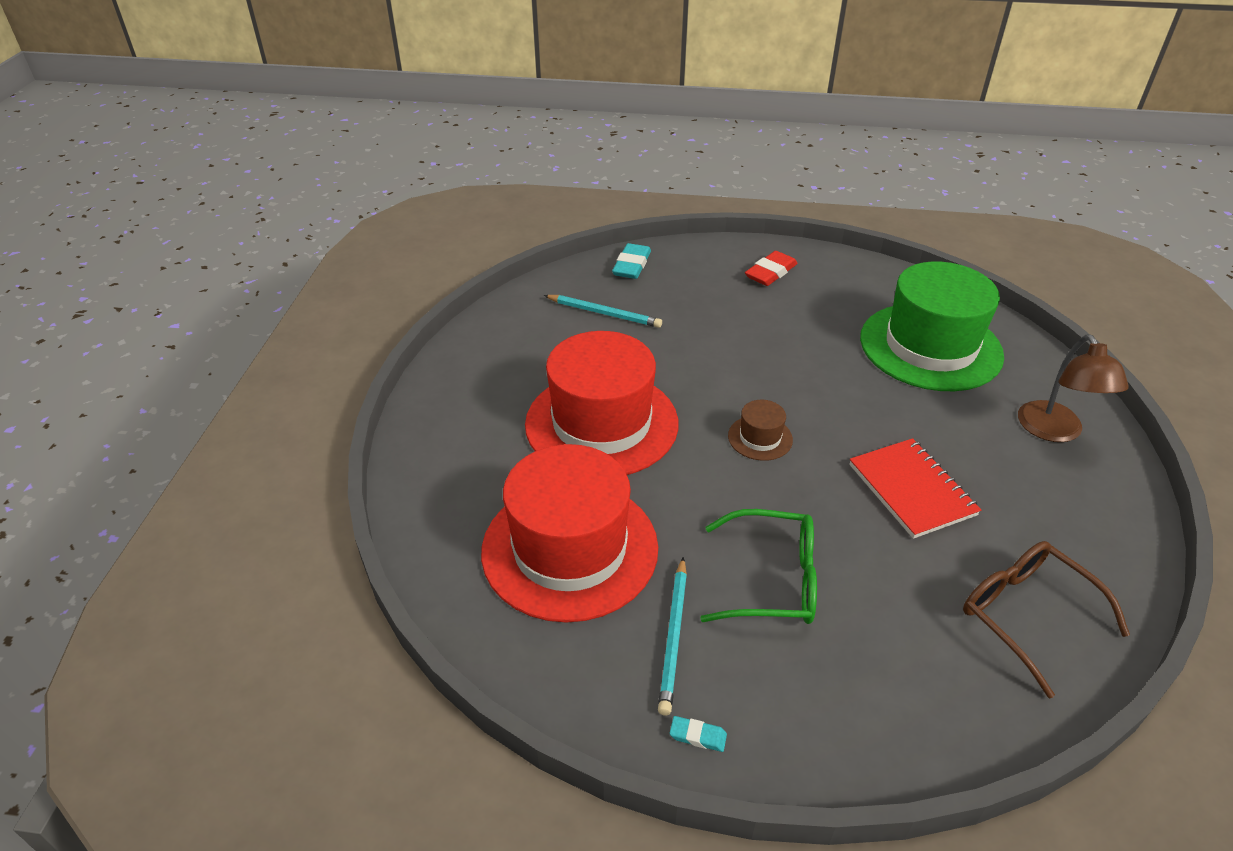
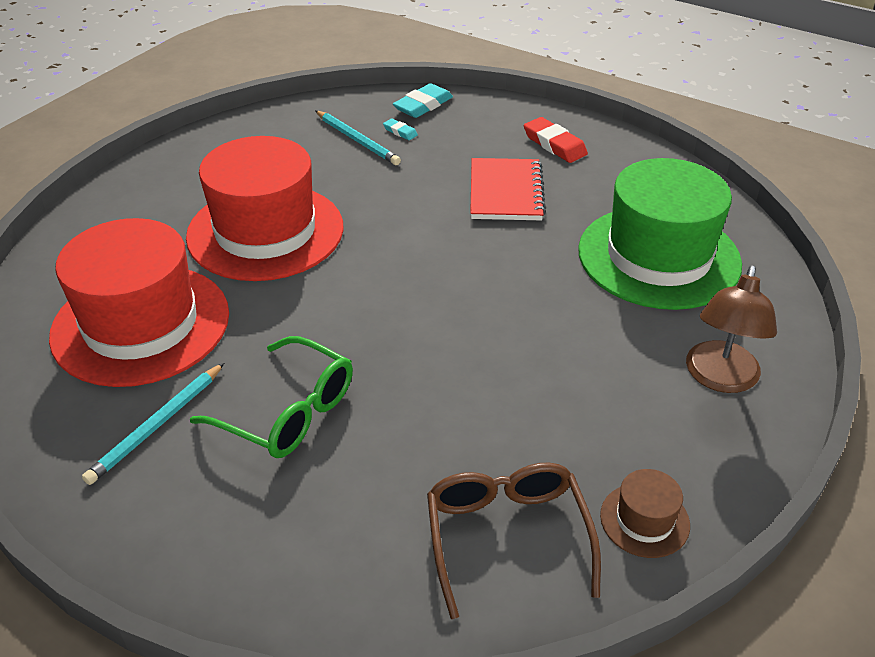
camera: 25 degrees right, 0 degrees up
(698, 736) = (99, 512): turquoise eraser -> turquoise eraser (400, 132)
(760, 438) = (397, 287): brown hat -> brown hat (644, 520)
(770, 272) = (554, 144): red eraser -> red eraser turned 75 degrees clockwise
(911, 490) = (503, 381): red notebook -> red notebook (506, 192)

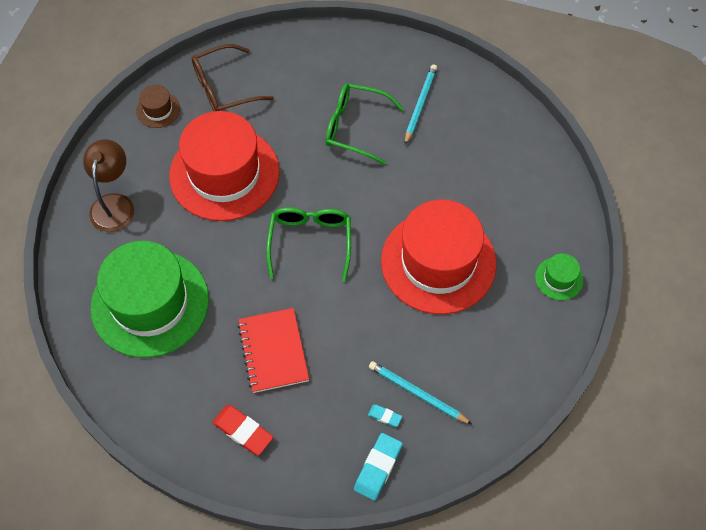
camera: 165 degrees right, 20 degrees up
(132, 194) = (559, 278): none -> green hat
(141, 324) = (472, 164): red hat -> red hat (224, 173)
(424, 280) = (310, 241): none -> green glasses
(507, 536) = (223, 88): brown glasses -> brown glasses turned 90 degrees clockwise

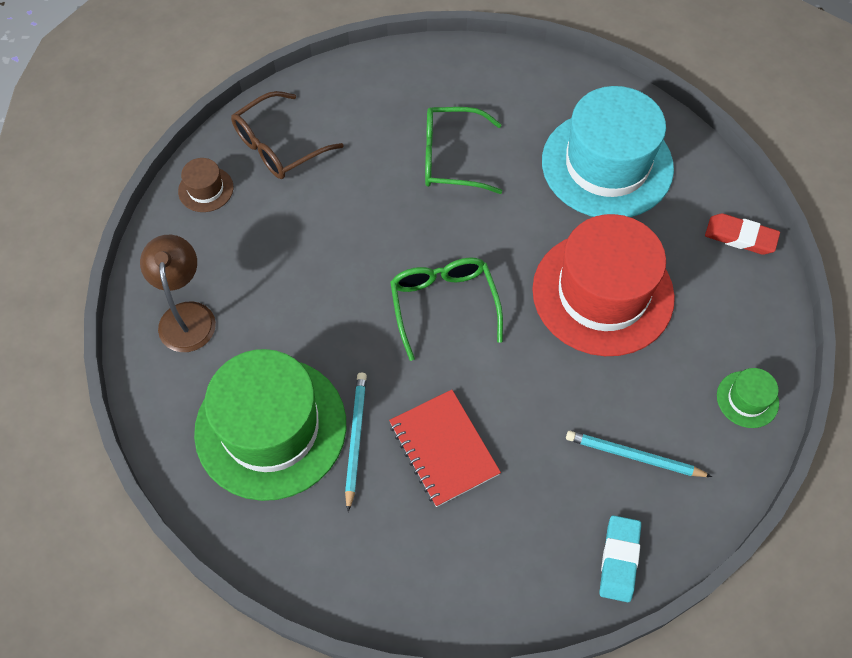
camera: 15 degrees left, 0 degrees up
(224, 173) = (312, 247): red hat -> none
(243, 431) = (439, 558): red eraser -> red eraser (740, 237)
(384, 416) = (605, 494): turquoise eraser -> none
(420, 104) = (517, 116): turquoise pencil -> turquoise pencil (355, 439)
(478, 160) = (607, 164): none -> turquoise hat
(559, 278) = (746, 279): green hat -> green hat (747, 399)

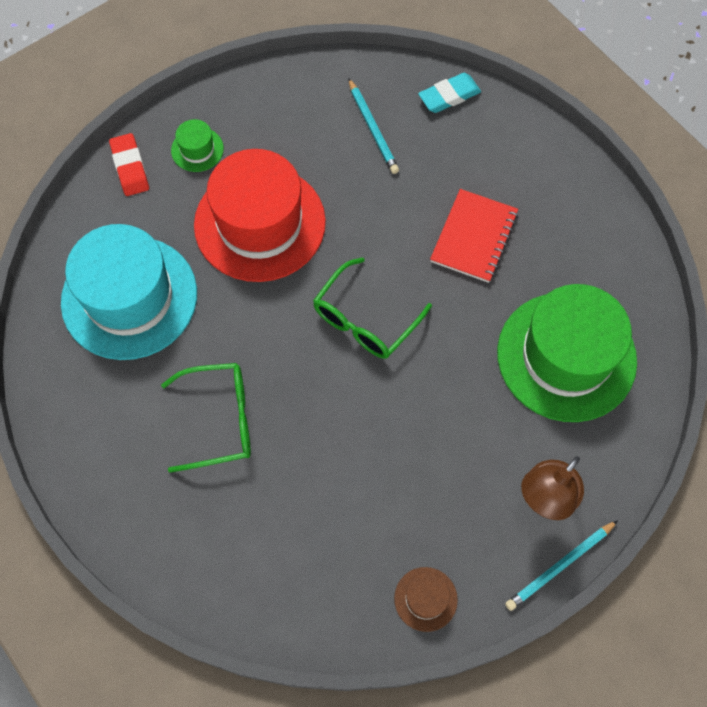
camera: 130 degrees left, 5 degrees up
(278, 146) = (328, 577): brown glasses -> none
(355, 439) = (520, 296): turquoise pencil -> turquoise pencil (560, 566)
(450, 158) = (220, 420): green glasses -> green glasses turned 60 degrees counterclockwise
(747, 399) = (270, 92): green hat -> green hat (197, 149)

